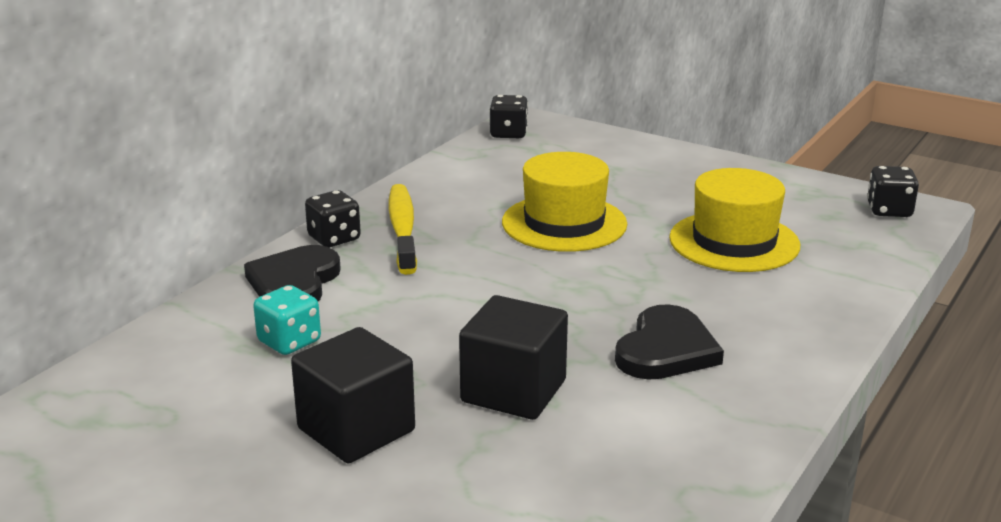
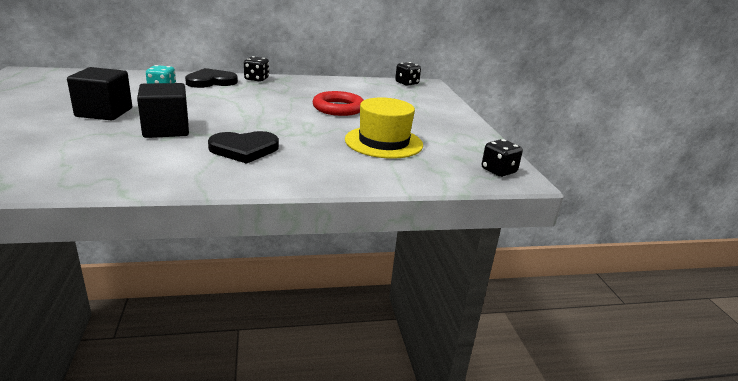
camera: 45 degrees right, 0 degrees up
(403, 229) = (282, 86): yellow toothbrush -> none
(564, 223) = (338, 108): yellow hat -> red ring

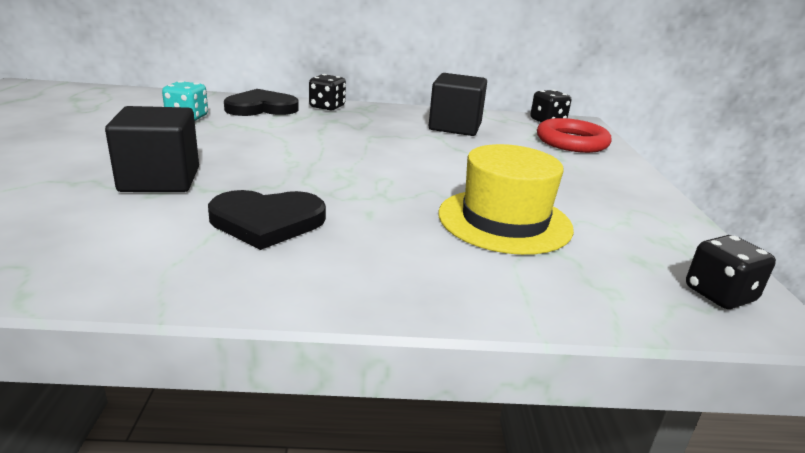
camera: 10 degrees right, 0 degrees up
(104, 112) = (85, 147): black cube -> black cube (455, 127)
(338, 108) = (438, 156): red ring -> red ring (572, 142)

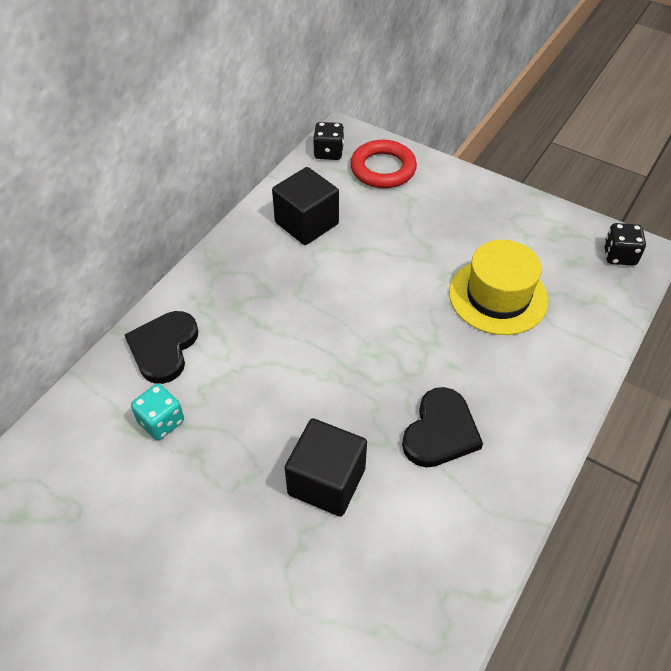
camera: 55 degrees left, 25 degrees up
(327, 107) = (193, 292): black dice -> none

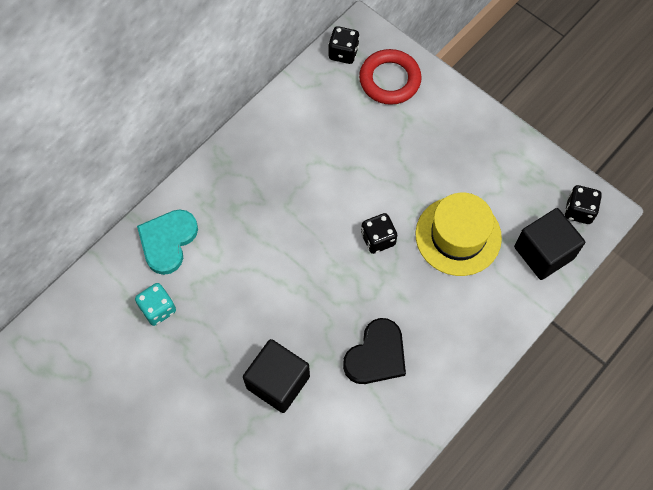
camera: 10 degrees right, 15 degrees up
(164, 348) = (168, 241): black heart -> turquoise heart
(306, 223) = (308, 132): black cube -> black cube (544, 252)
(409, 312) = (378, 239): none -> black dice

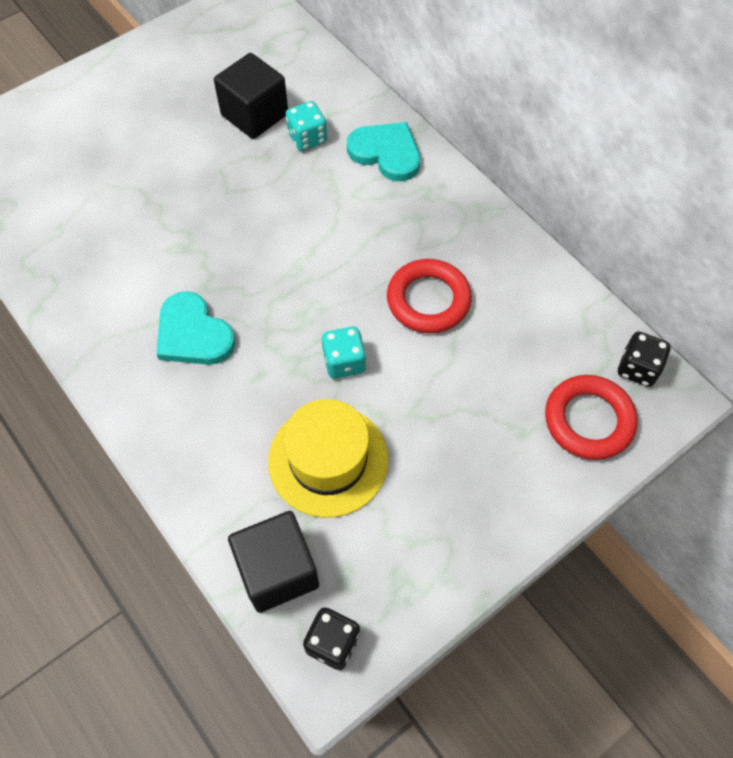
camera: 100 degrees right, 5 degrees down
(278, 382) = (192, 233): black cube -> black cube (254, 115)
(312, 189) = (428, 300): none -> red ring
(376, 355) = (193, 334): black heart -> turquoise heart
(378, 239) = (344, 362): black dice -> turquoise dice

